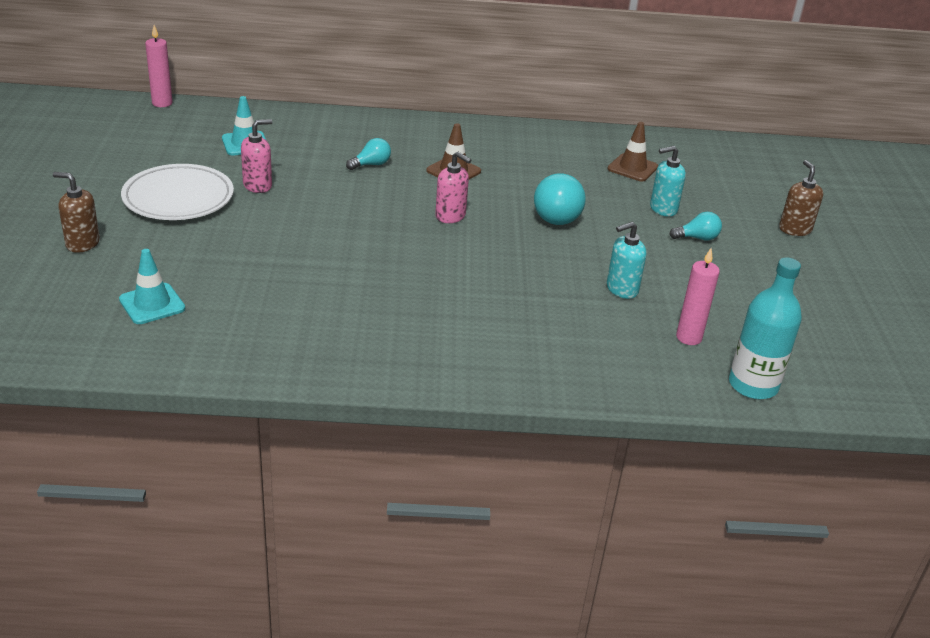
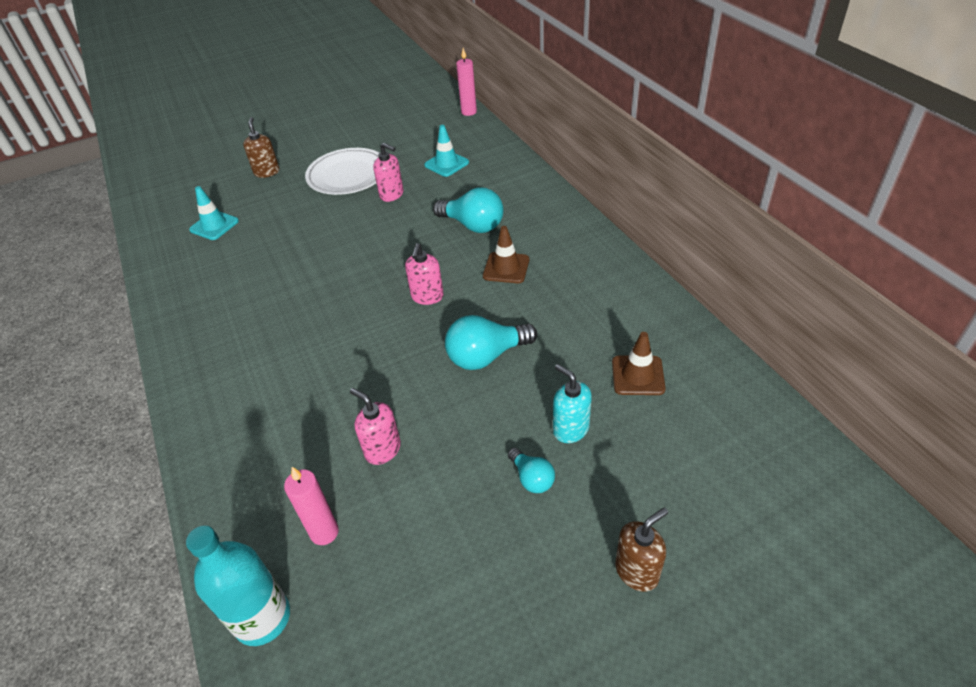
camera: 70 degrees right, 10 degrees up
(371, 164) = (473, 225): turquoise light bulb -> turquoise light bulb, size x1.79
(621, 289) = (382, 450): turquoise soap dispenser -> pink soap dispenser

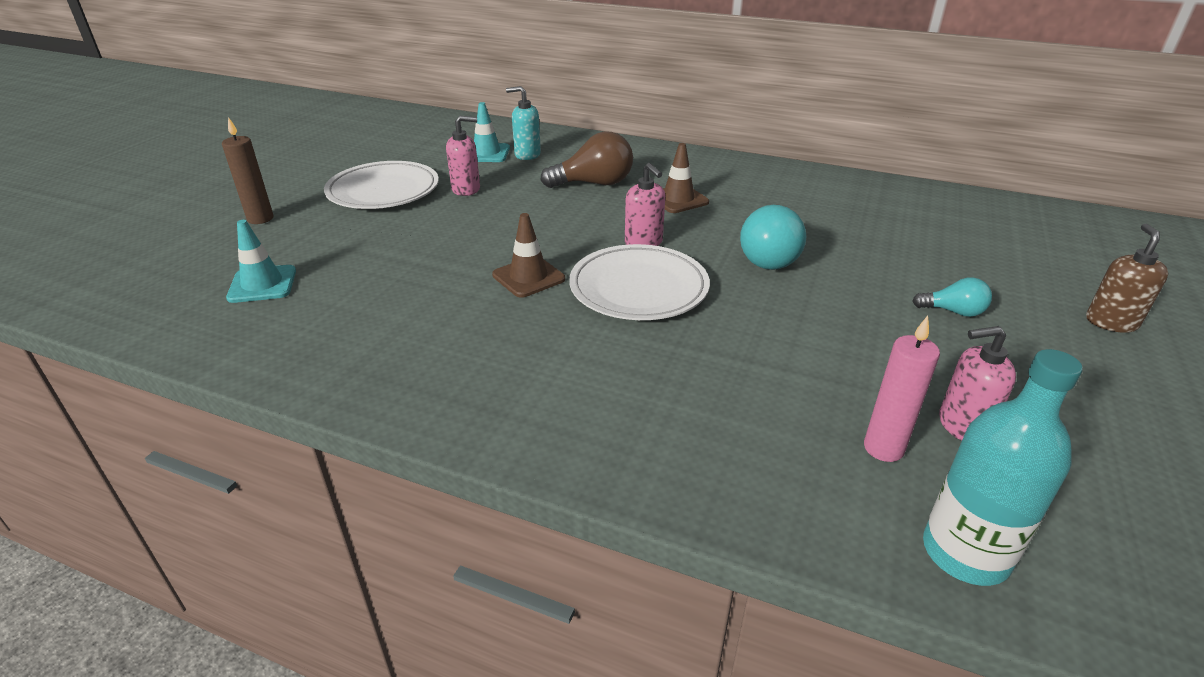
camera: 45 degrees left, 10 degrees down
(267, 172) = (260, 219): brown soap dispenser -> brown candle
(372, 333) = (638, 288): none -> white plate
(382, 450) = (812, 360): pink soap dispenser -> pink soap dispenser (962, 425)
(469, 112) = (443, 116): pink candle -> none
(473, 225) = (594, 184): turquoise light bulb -> brown light bulb
(570, 429) = (918, 270): turquoise soap dispenser -> turquoise soap dispenser (527, 155)
(638, 375) = (897, 220): brown traffic cone -> brown traffic cone (528, 277)

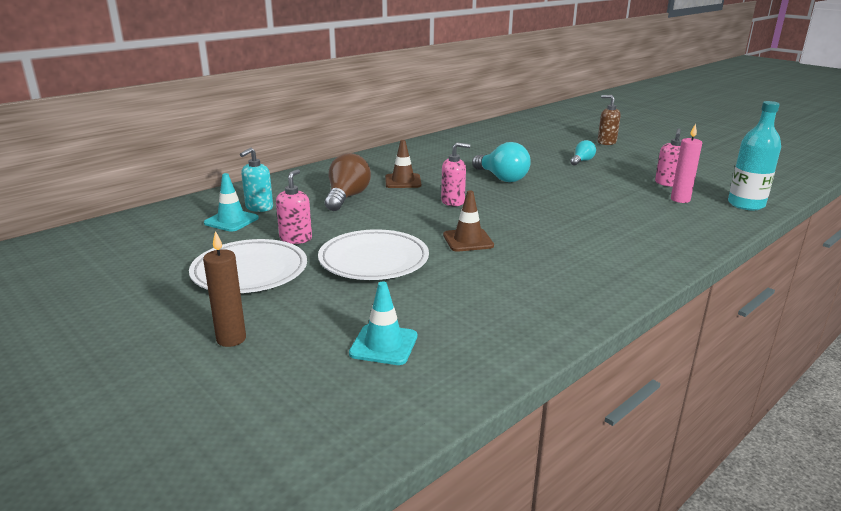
camera: 65 degrees left, 10 degrees down
(638, 288) = (509, 214): white plate -> white plate (374, 260)

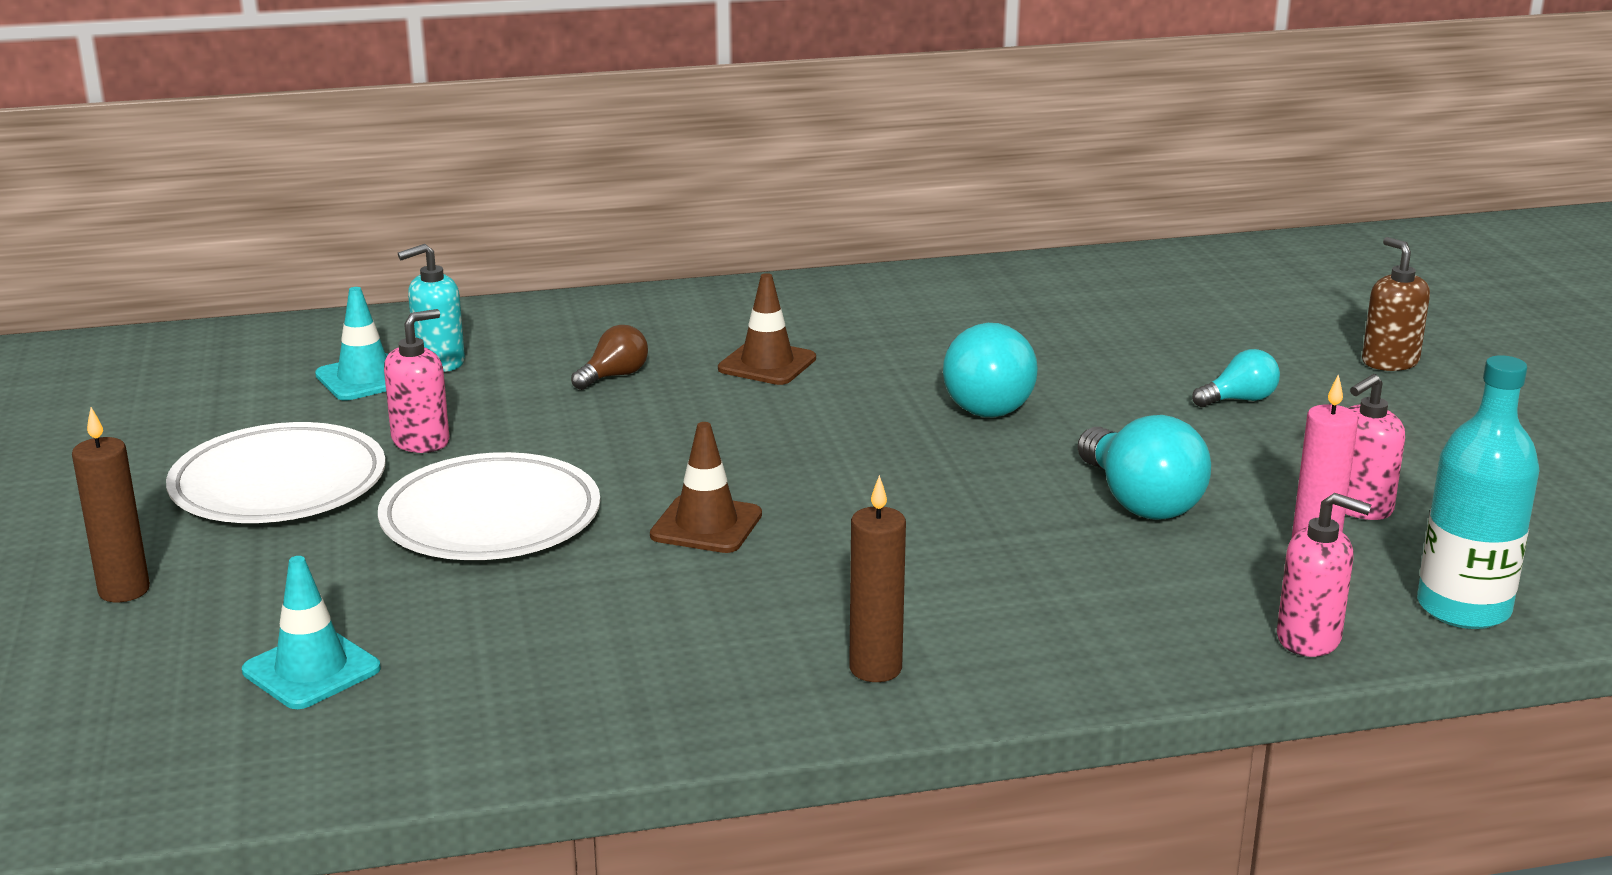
camera: 30 degrees right, 0 degrees up
(347, 197) = (614, 376): brown light bulb -> brown light bulb, size x0.56
(453, 202) = (799, 434): pink soap dispenser -> pink soap dispenser (1309, 639)
(604, 197) = (1140, 501): none -> turquoise light bulb
(611, 273) = (875, 669): none -> brown candle

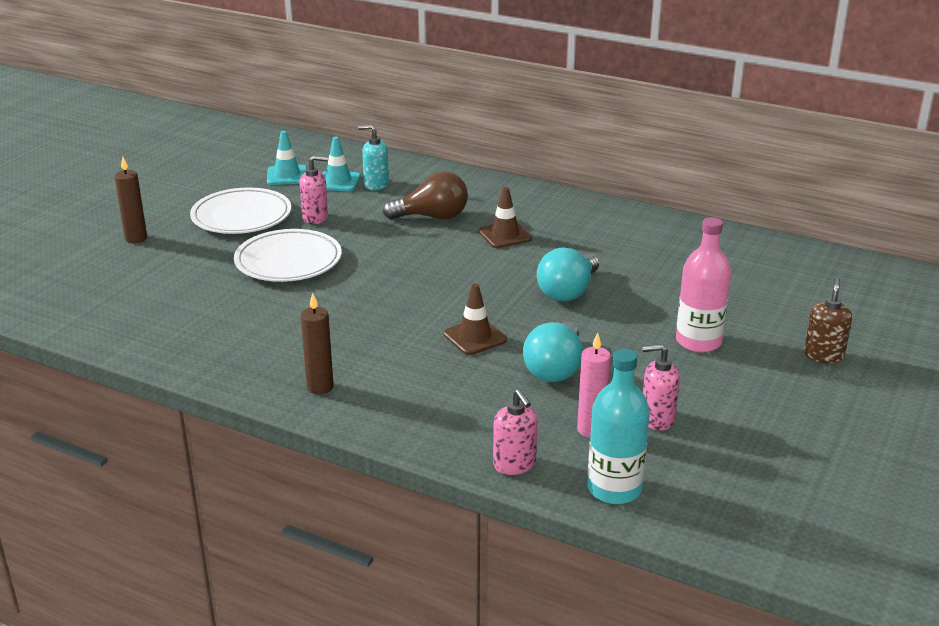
camera: 40 degrees right, 5 degrees up
(311, 670) = (144, 294): turquoise traffic cone -> turquoise traffic cone (287, 175)
(614, 376) = (432, 217): brown light bulb -> brown light bulb, size x1.79
(706, 525) = (359, 298): brown traffic cone -> brown traffic cone (475, 337)
(1239, 400) = (698, 341): turquoise light bulb -> pink bottle

